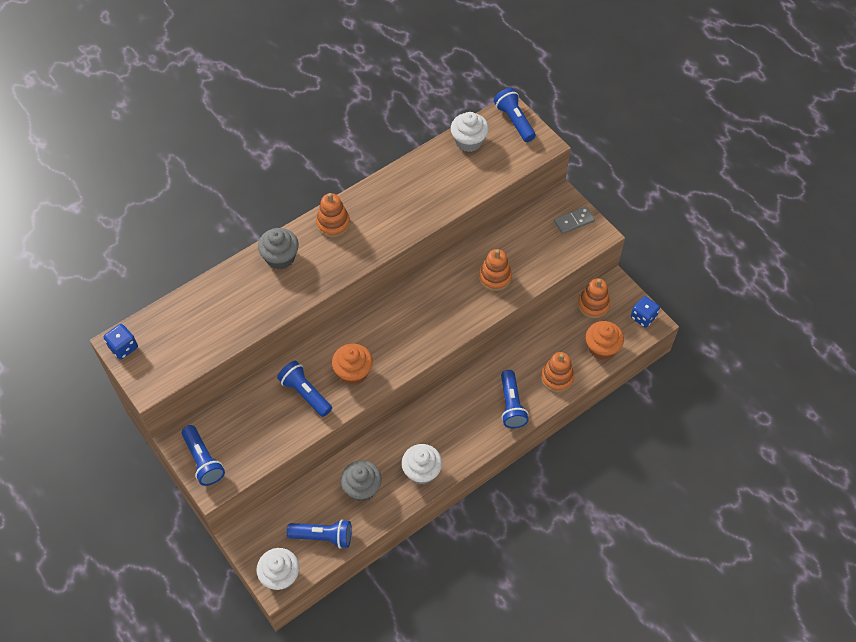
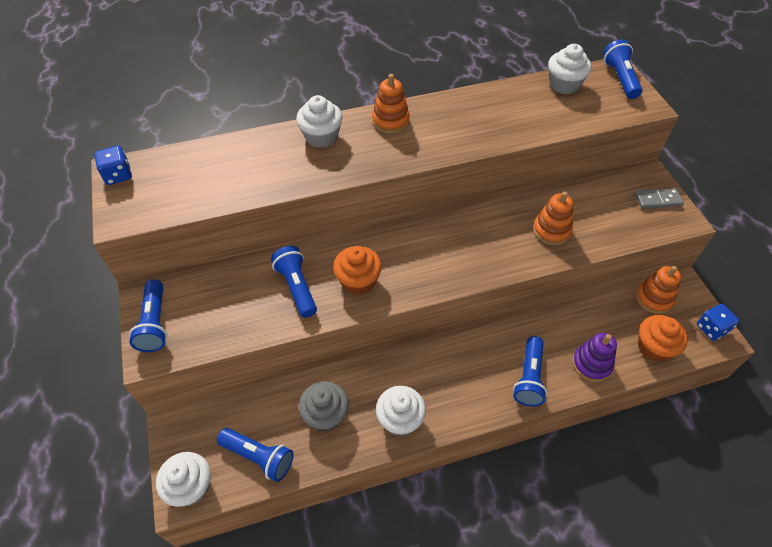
camera: 20 degrees right, 5 degrees down
(280, 257) = (321, 137): grey cupcake -> white cupcake
(557, 378) = (591, 364): orange stacking toy -> purple stacking toy

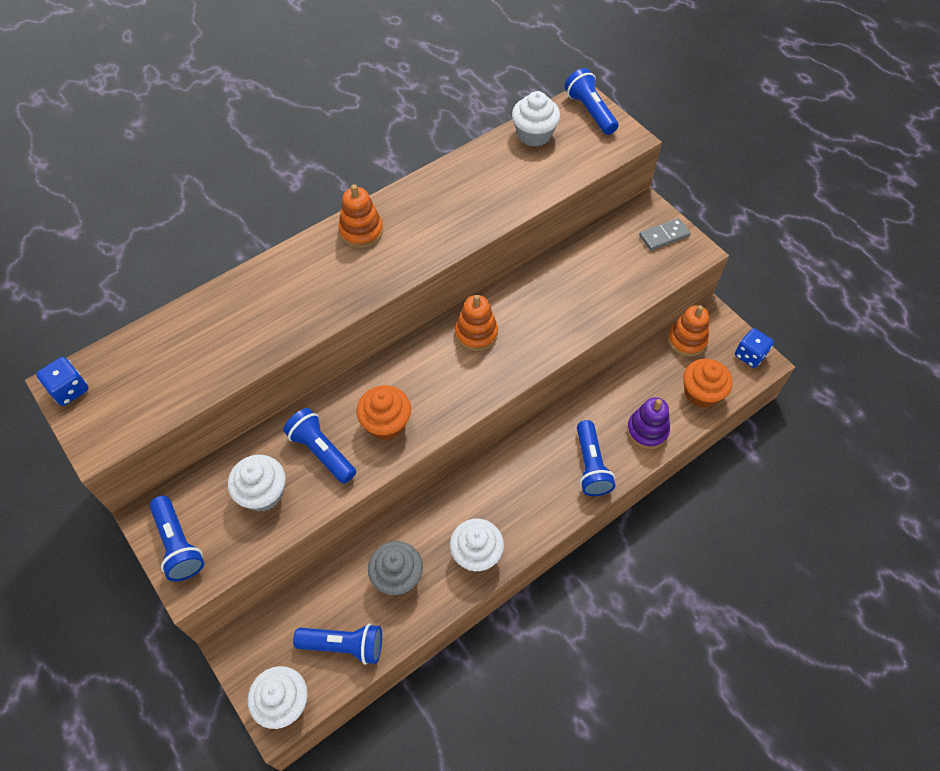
camera: 20 degrees left, 5 degrees up
(321, 137) = (290, 273): white cupcake -> white cupcake (263, 493)
(551, 230) = (568, 303): orange stacking toy -> orange stacking toy (476, 333)

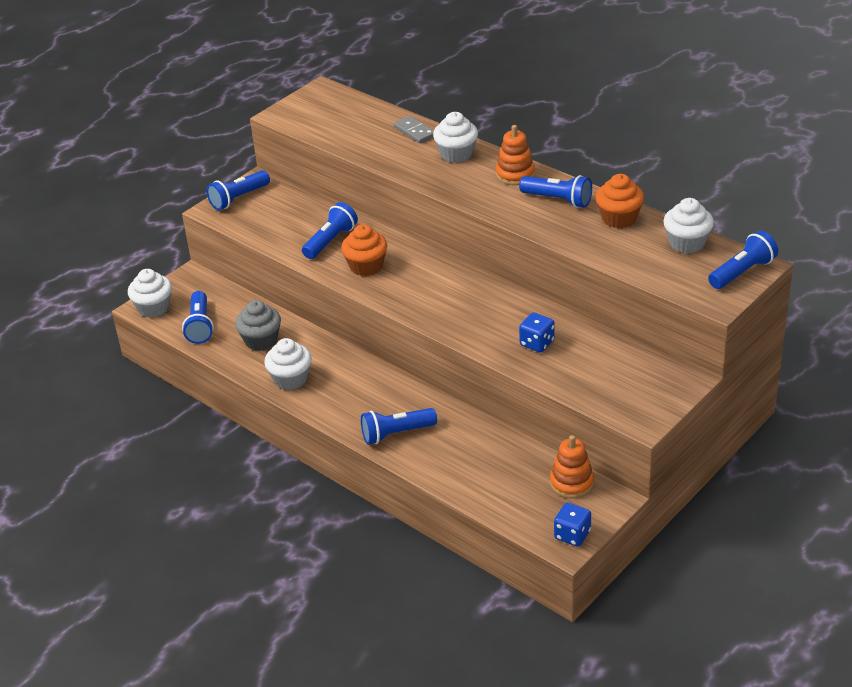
camera: 80 degrees right, 20 degrees down
(69, 390) = (317, 93): blue dice -> blue dice (537, 343)
(263, 493) = (288, 223): white cupcake -> white cupcake (456, 154)
(424, 208) = (558, 200): none -> blue flashlight
(476, 333) = (475, 295): orange stacking toy -> none
(647, 430) = (448, 466): purple stacking toy -> none
(664, 236) = (654, 396): grey domino -> grey domino (415, 131)
(701, 393) = (507, 501): orange cupcake -> orange cupcake (619, 218)

